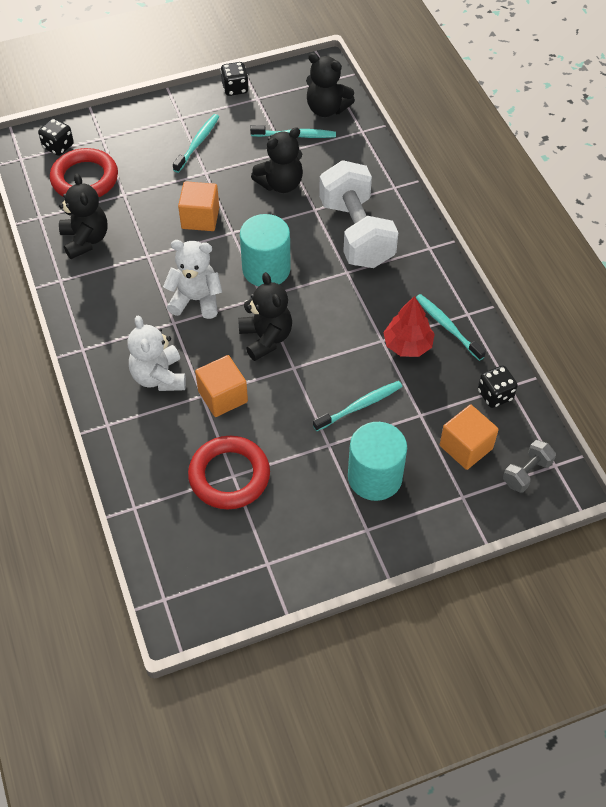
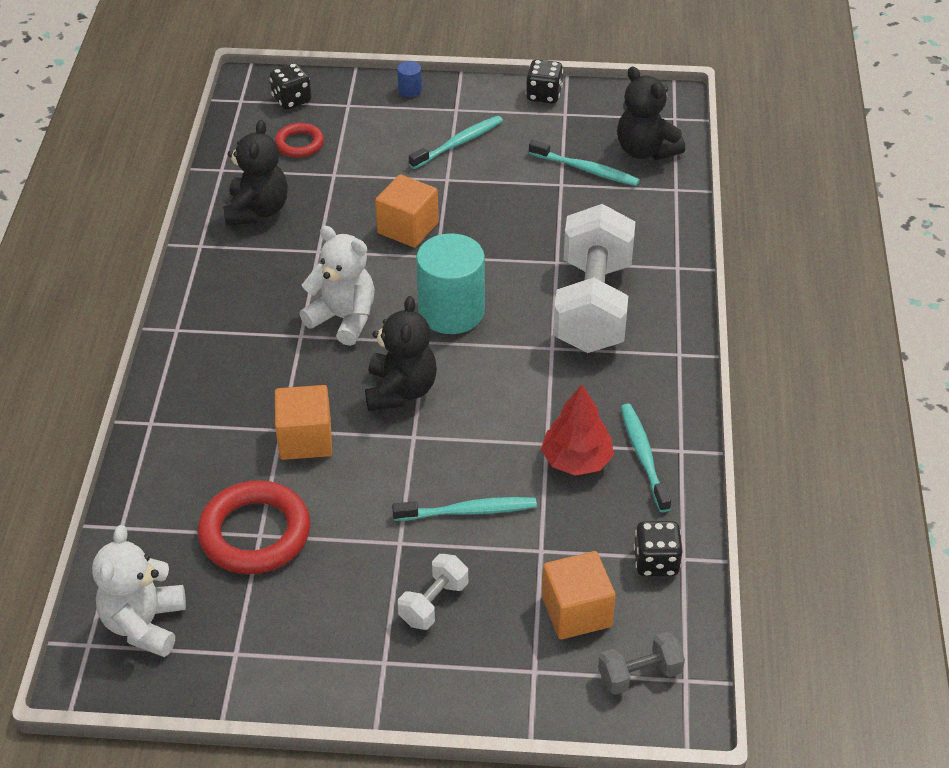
camera: 25 degrees right, 10 degrees down
(85, 179) = (299, 144): red ring -> red ring, size x0.55
(139, 113) = (410, 90): none -> blue cylinder
(159, 377) = (244, 390): white teddy bear -> white teddy bear (144, 624)
(280, 184) = (532, 219): black teddy bear -> none
(375, 477) = (433, 603): turquoise cylinder -> white dumbbell

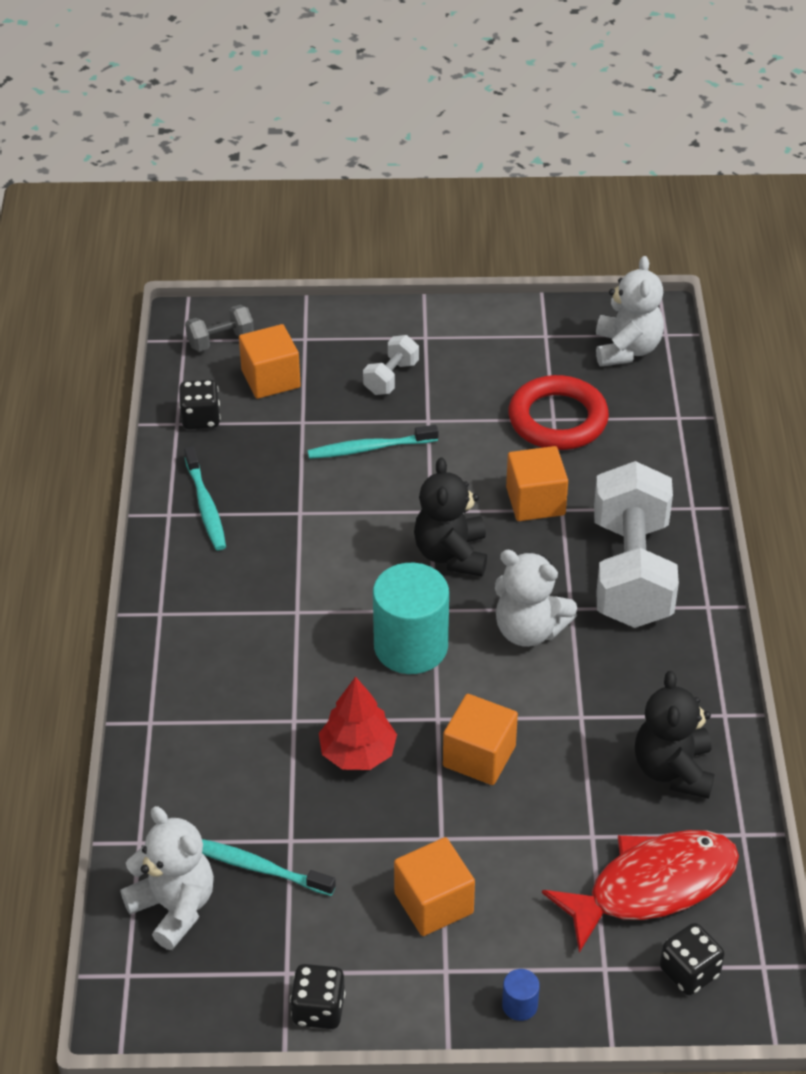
camera: 175 degrees right, 0 degrees up
(299, 144) = (653, 886): red ring -> red fish
(458, 143) = (433, 903): turquoise toothbrush -> orange cube
(576, 460) = (270, 498): red tree -> red tree (358, 752)
(593, 306) = (251, 664): white dumbbell -> white dumbbell (631, 572)
(645, 150) = (174, 907): black teddy bear -> white teddy bear

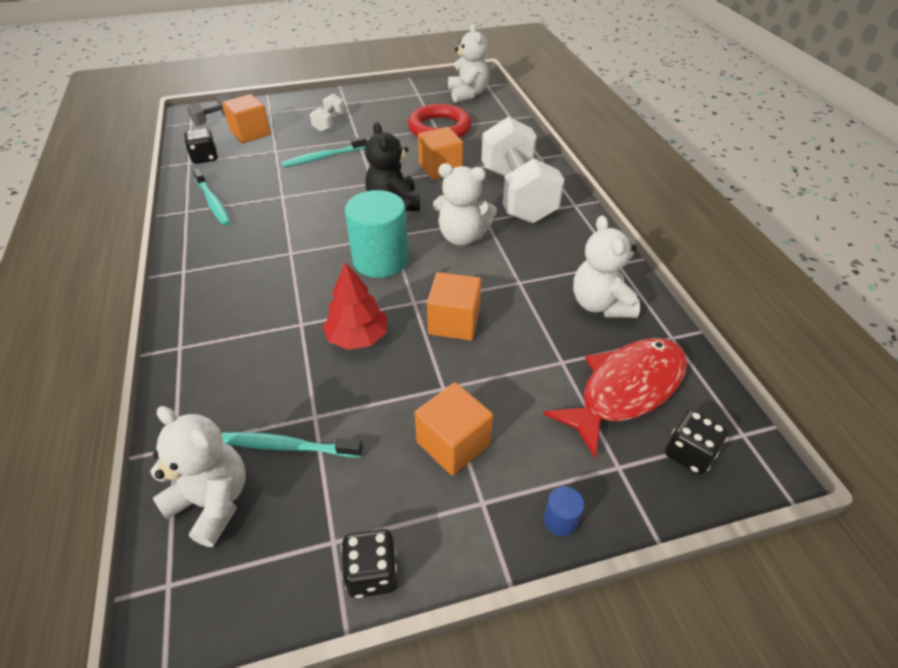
camera: 15 degrees left, 0 degrees up
(673, 770) = (600, 304): black teddy bear -> white teddy bear

